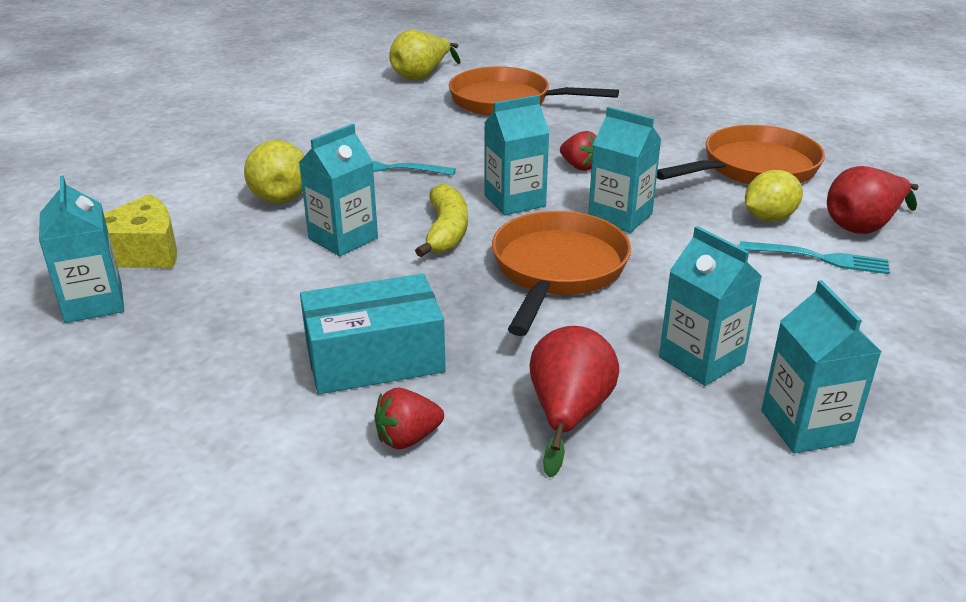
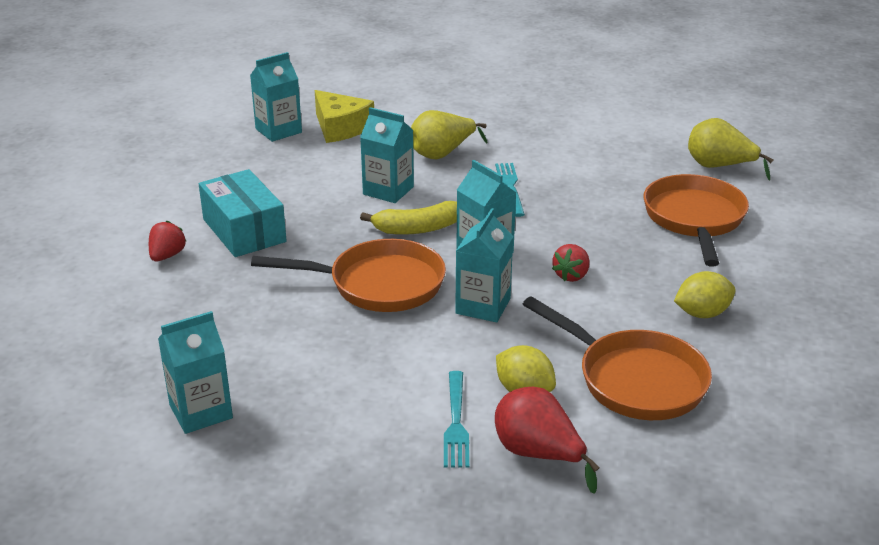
camera: 75 degrees right, 0 degrees up
(407, 438) = (167, 256): red strawberry -> red strawberry turned 60 degrees clockwise
(568, 414) = (199, 309): red pear -> none
(659, 126) = (702, 313): none -> yellow lemon
(701, 360) = (273, 360): turquoise carton -> none

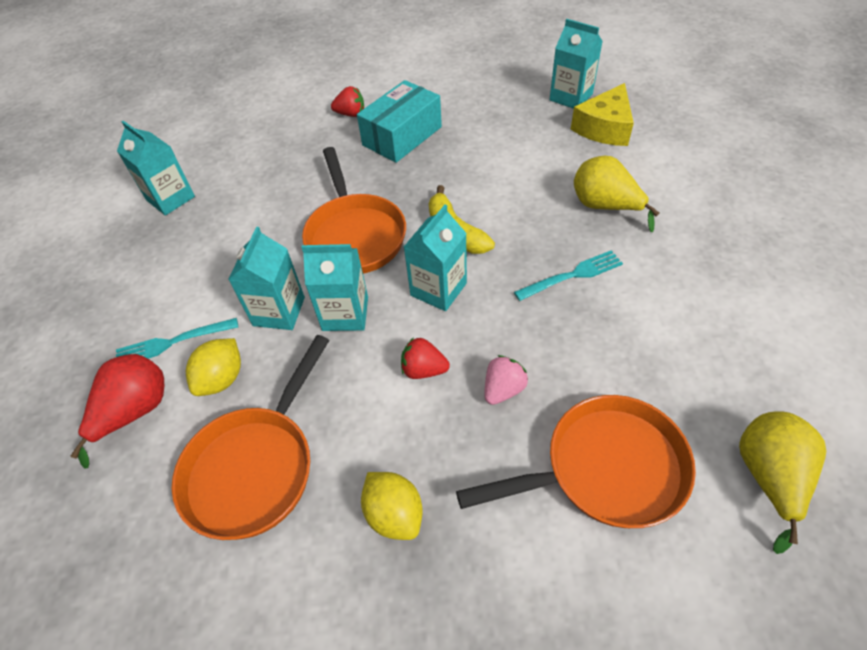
camera: 75 degrees right, 20 degrees up
(388, 190) = (511, 193): turquoise carton -> turquoise carton (279, 311)
(609, 243) = (503, 389): none -> pink strawberry

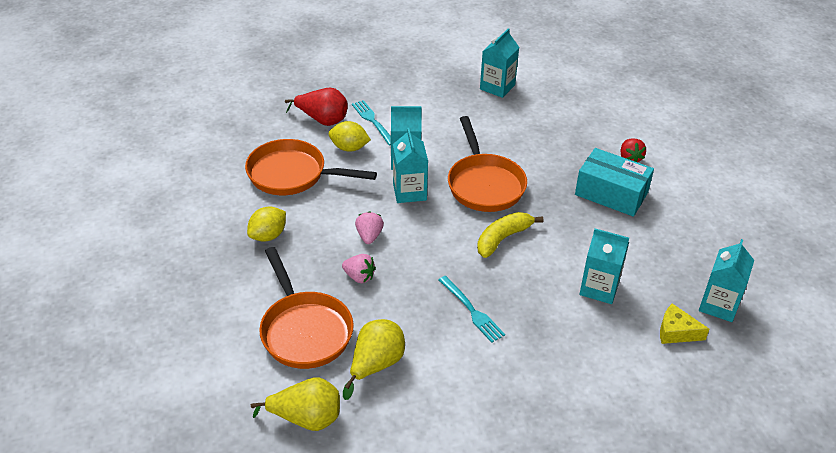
camera: 75 degrees right, 10 degrees down
(355, 235) = (484, 184): orange pan -> orange pan turned 75 degrees counterclockwise
(423, 370) = (369, 236): red strawberry -> pink strawberry
(438, 289) = (441, 235): turquoise carton -> turquoise carton (599, 288)
(604, 128) = (676, 332): yellow cheese -> yellow cheese, size x0.67
(605, 206) = (559, 331): yellow pear -> yellow pear (376, 365)

